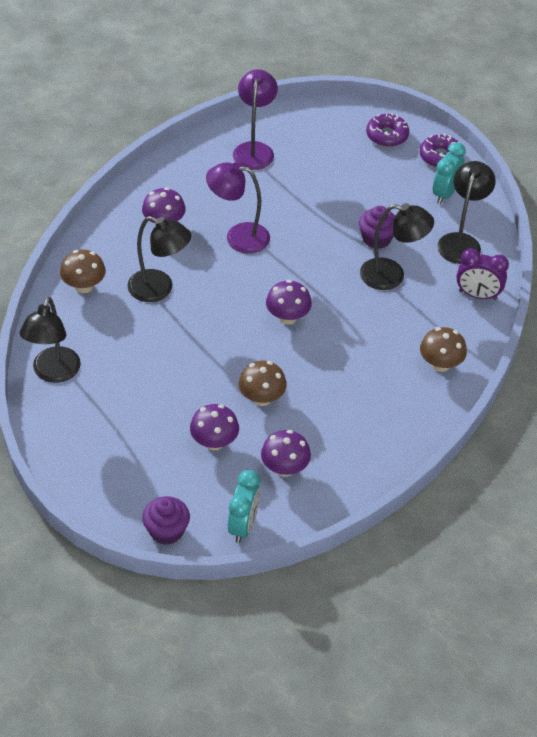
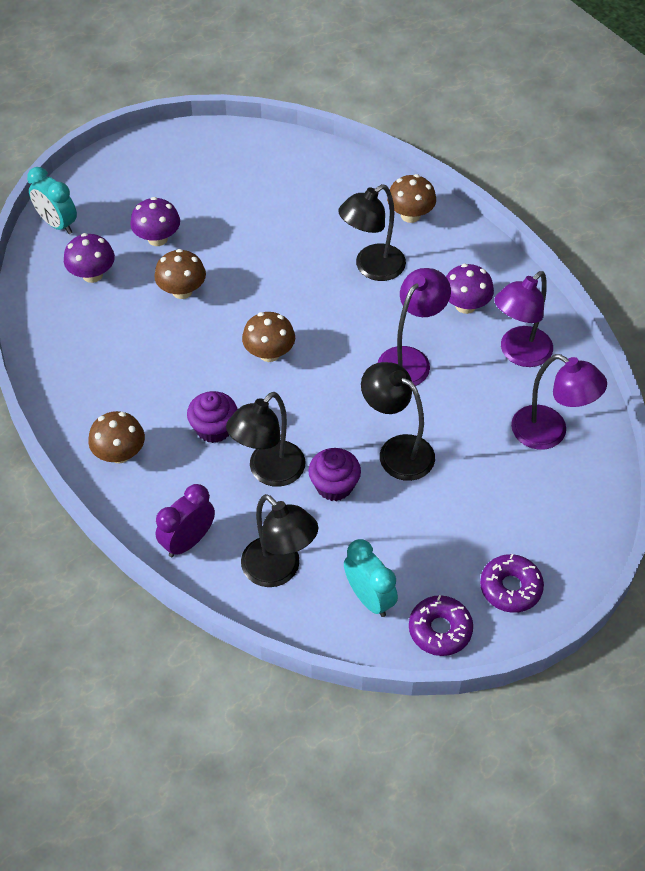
camera: 120 degrees right, 5 degrees up
(53, 373) = (312, 162): black lamp -> black lamp (397, 451)
(166, 531) = (92, 176): purple cupcake -> purple cupcake (214, 428)
(193, 183) = (519, 354): none -> purple lamp
(287, 317) = (269, 353): purple mushroom -> brown mushroom

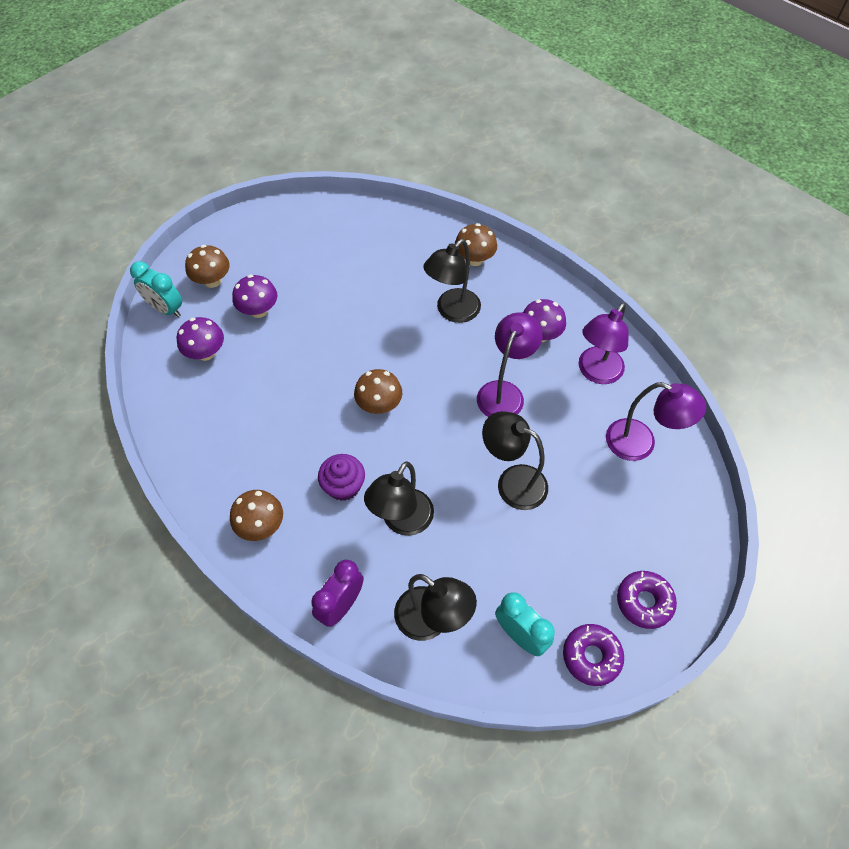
camera: 10 degrees left, 5 degrees up
(182, 291) = (290, 356): brown mushroom -> brown mushroom (212, 280)
(334, 485) = (464, 525): purple cupcake -> none

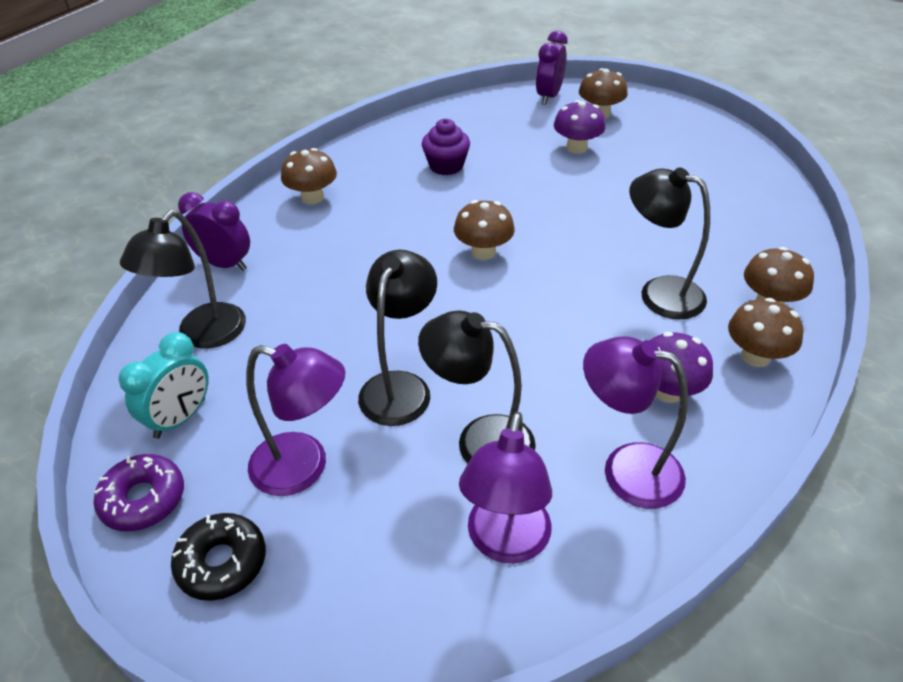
camera: 80 degrees right, 15 degrees down
(166, 309) = (549, 96): turquoise clock -> purple clock
(206, 353) = (506, 128): purple mushroom -> none
(343, 486) = (367, 242): purple cupcake -> purple cupcake (446, 166)
(402, 521) = (328, 293): black lamp -> black lamp (480, 440)
(504, 392) = (545, 362): purple lamp -> purple lamp (304, 468)
(519, 283) = (755, 356): none -> brown mushroom
(644, 602) = (222, 562): purple donut -> black donut

